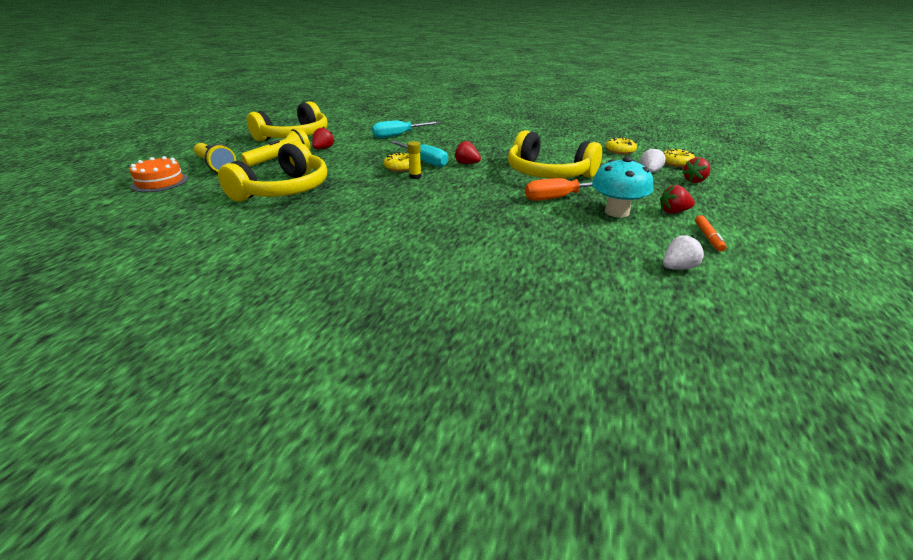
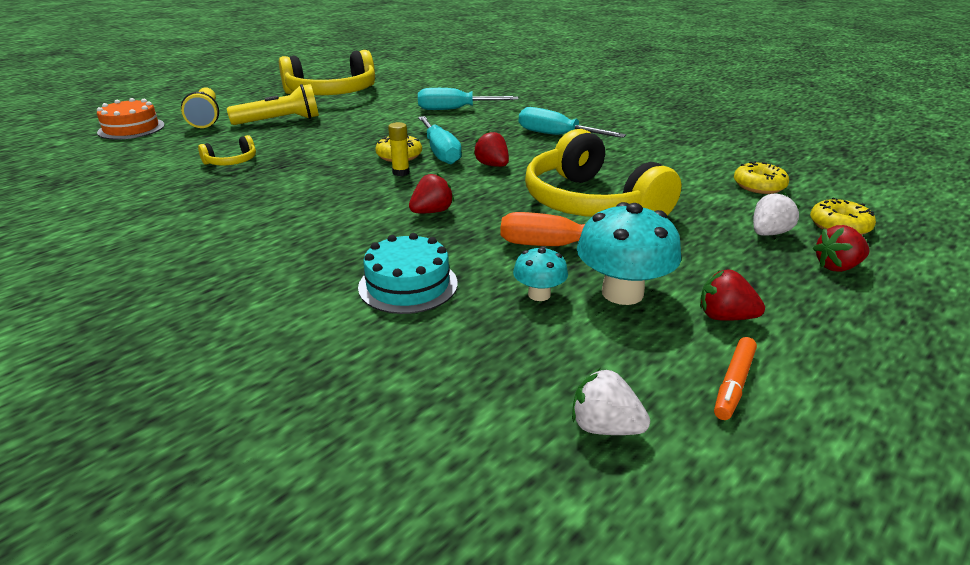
camera: 25 degrees right, 0 degrees up
(283, 190) = (232, 162): yellow headphones -> yellow headphones, size x0.43
(323, 149) = (343, 114): red strawberry -> red strawberry (432, 212)
(483, 141) = (557, 135): none -> turquoise screwdriver
(504, 233) = (408, 285): none -> turquoise cake
(578, 222) = (539, 294): none -> turquoise mushroom
(678, 268) = (604, 427): white strawberry -> white strawberry turned 150 degrees counterclockwise

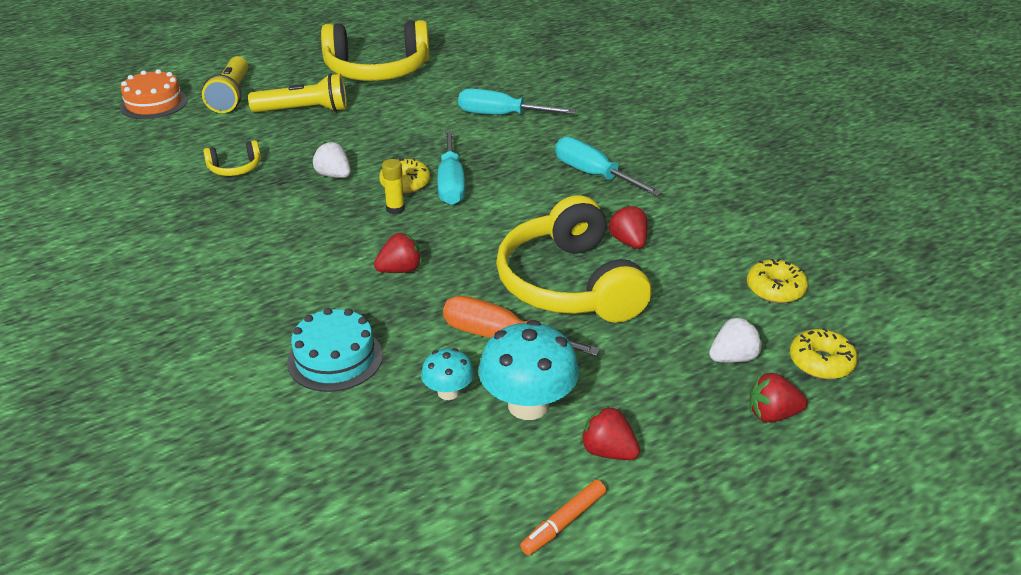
camera: 15 degrees right, 5 degrees up
(492, 165) = (496, 212): red strawberry -> red strawberry (628, 242)
(604, 427) = (425, 538): white strawberry -> white strawberry (334, 175)

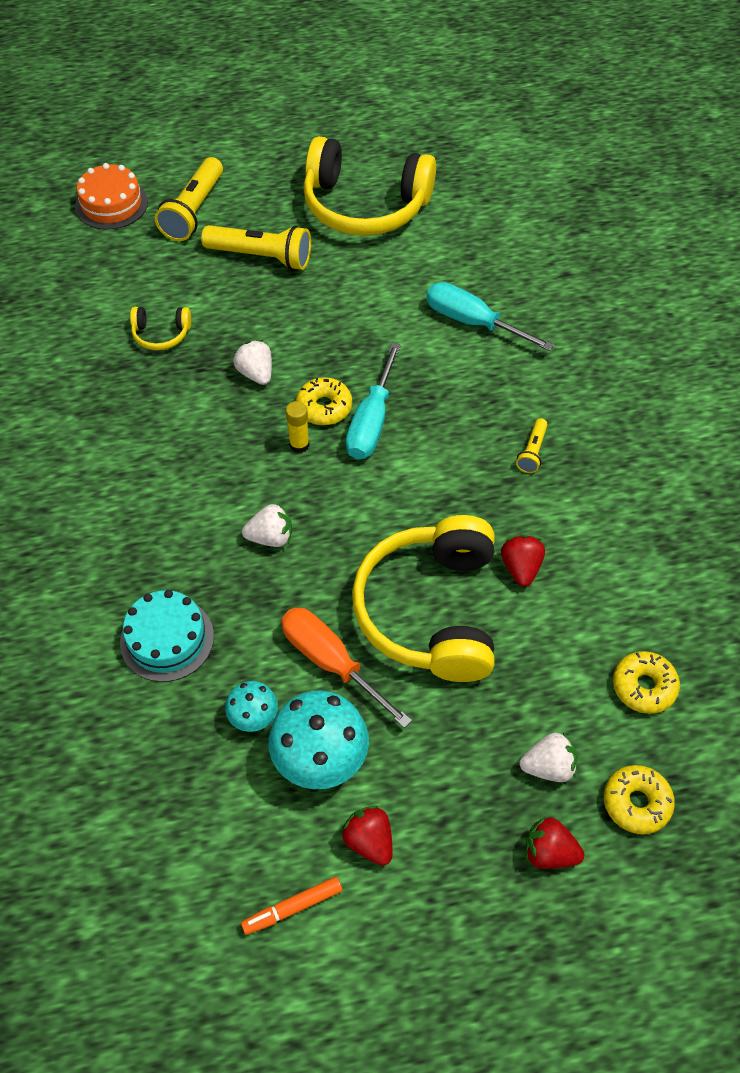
camera: 20 degrees right, 20 degrees up
(400, 270) = (271, 537): red strawberry -> white strawberry
(594, 175) = (532, 452): turquoise screwdriver -> yellow flashlight

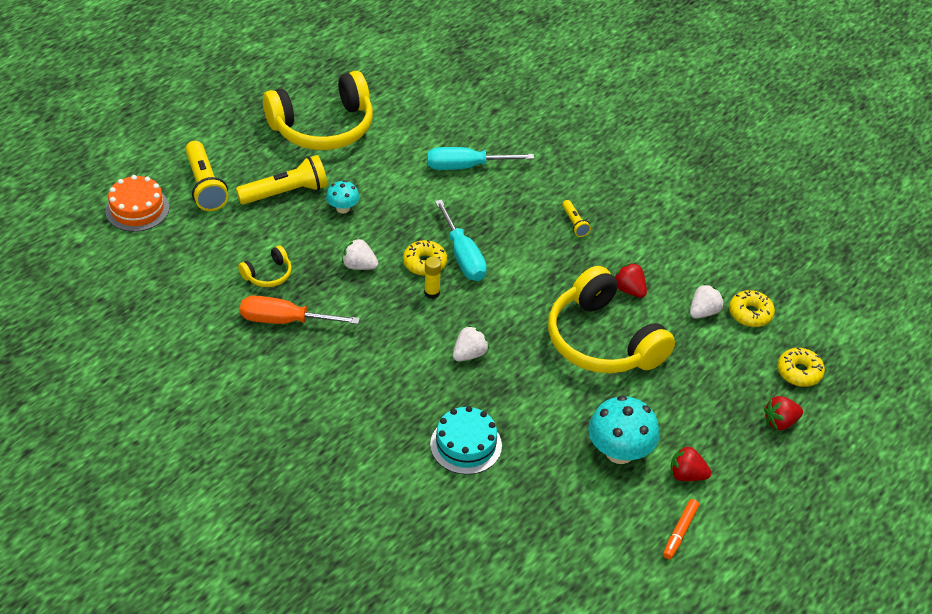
camera: 40 degrees left, 10 degrees down
(253, 717) = (560, 454): turquoise mushroom -> turquoise mushroom (343, 208)
(331, 663) = (575, 400): orange screwdriver -> orange screwdriver (285, 321)
(548, 766) = (741, 381): white strawberry -> white strawberry (703, 312)

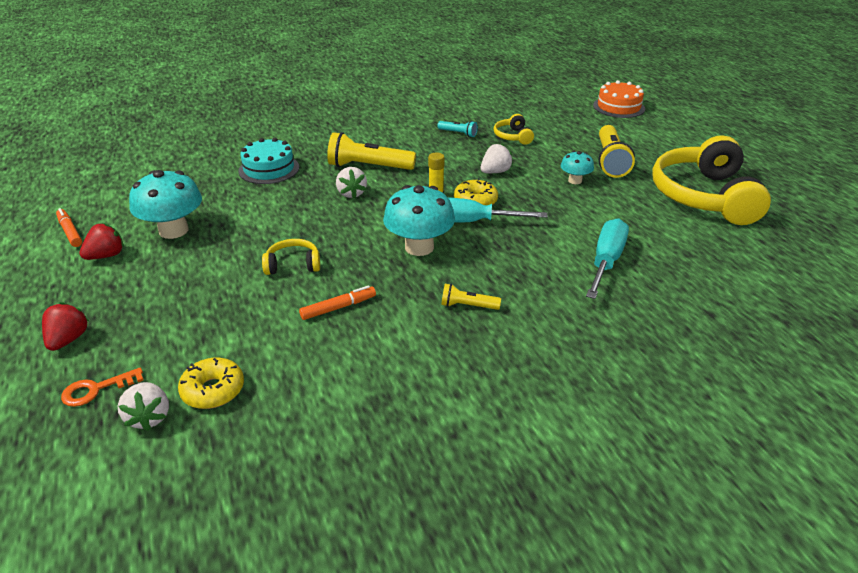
camera: 120 degrees right, 10 degrees down
(205, 186) = (635, 132): yellow flashlight -> yellow flashlight (368, 167)
(285, 321) = (458, 133): orange screwdriver -> turquoise flashlight
(522, 274) = (419, 247): none -> turquoise mushroom
(602, 341) = (293, 265): yellow headphones -> yellow headphones, size x0.43
(629, 290) = (338, 307): red strawberry -> orange marker
(703, 312) = (256, 351): white strawberry -> white strawberry (149, 417)
(799, 372) = (96, 389): yellow donut -> orange key

